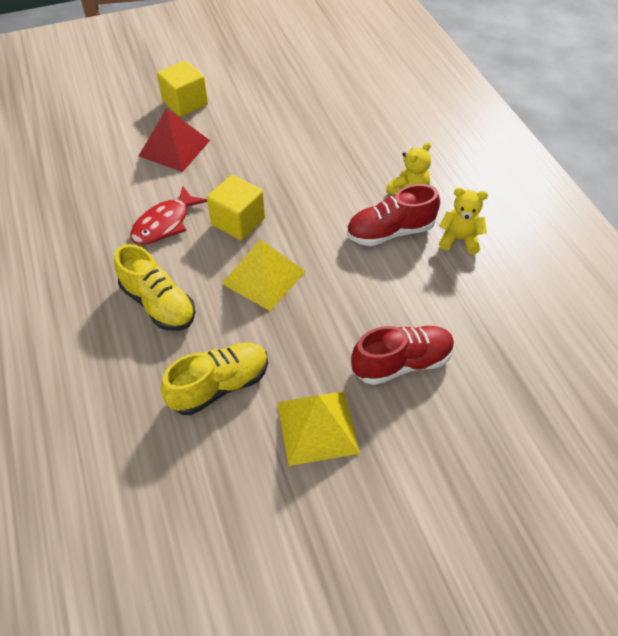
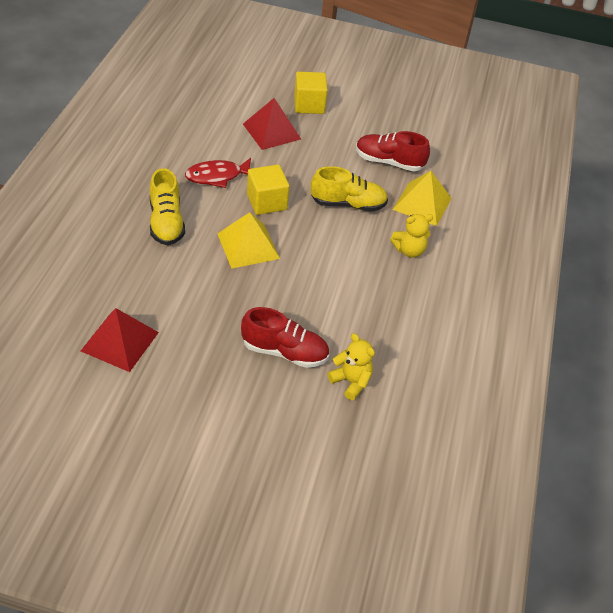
camera: 30 degrees right, 5 degrees down
(219, 386) = (156, 291): yellow shoe -> yellow shoe (348, 204)
(234, 468) = (119, 341): none -> red pyramid
(317, 427) = (191, 352): yellow pyramid -> yellow pyramid (422, 203)
(390, 232) = (365, 268): red shoe -> red shoe (389, 162)
(459, 239) = (412, 302): yellow teddy bear -> yellow teddy bear (351, 381)

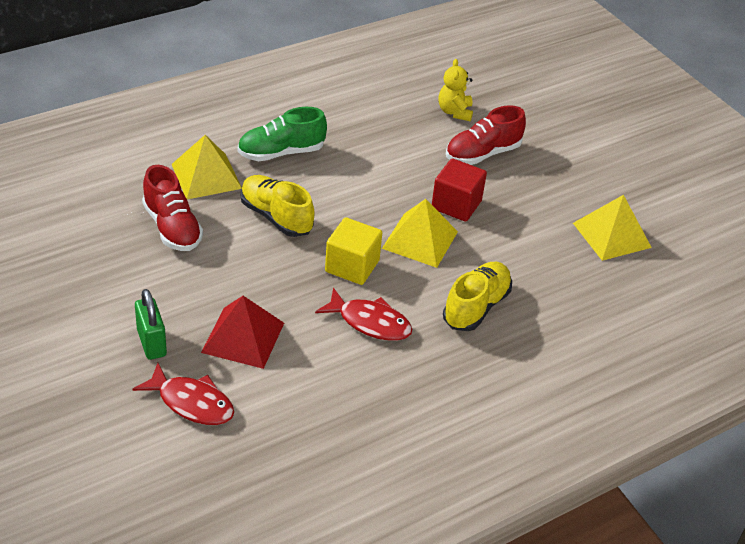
camera: 135 degrees left, 5 degrees down
(119, 341) = (612, 235): red pyramid -> yellow pyramid
(254, 93) = (191, 403): none -> red fish
(254, 289) = (456, 205): none -> red cube
(284, 351) = (482, 154): red shoe -> red shoe turned 90 degrees counterclockwise
(309, 105) = (152, 343): yellow cube -> green padlock
(409, 250) = (281, 153): yellow teddy bear -> green shoe

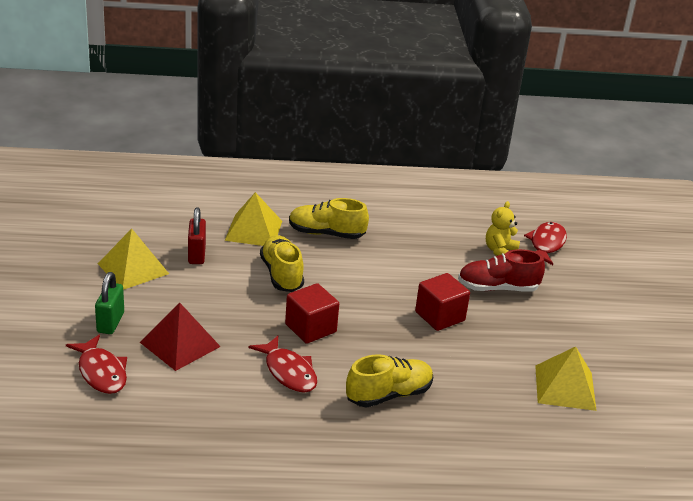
camera: 30 degrees right, 10 degrees down
(172, 227) = (196, 255): red shoe -> red padlock
(281, 153) = (326, 233): green shoe -> yellow shoe
(352, 266) = (310, 328): yellow cube -> red cube
(420, 240) = (385, 330): yellow pyramid -> yellow pyramid (133, 268)
(488, 89) = (546, 244): none -> red fish

